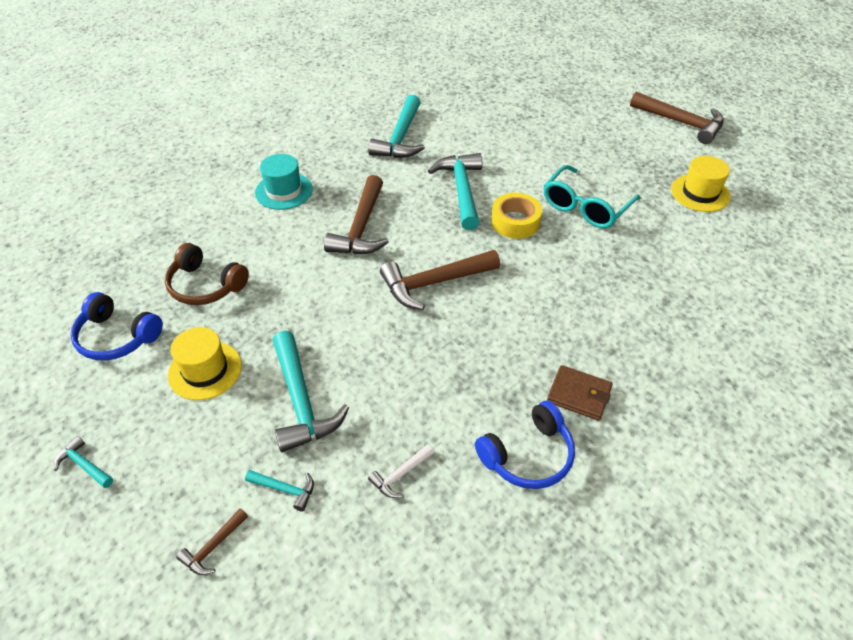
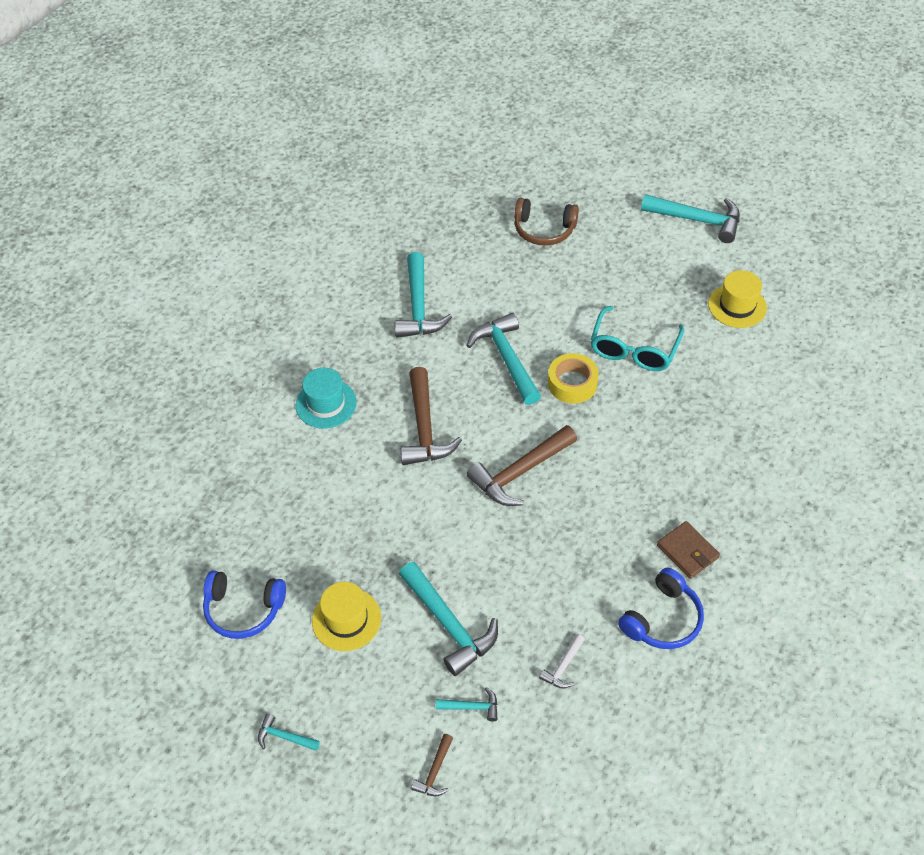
camera: 15 degrees left, 5 degrees up
(205, 285) = (301, 532): brown headphones -> brown headphones (544, 229)
(579, 395) = (687, 551): brown wallet -> brown wallet turned 45 degrees clockwise
(681, 123) = (698, 220): brown hammer -> turquoise hammer

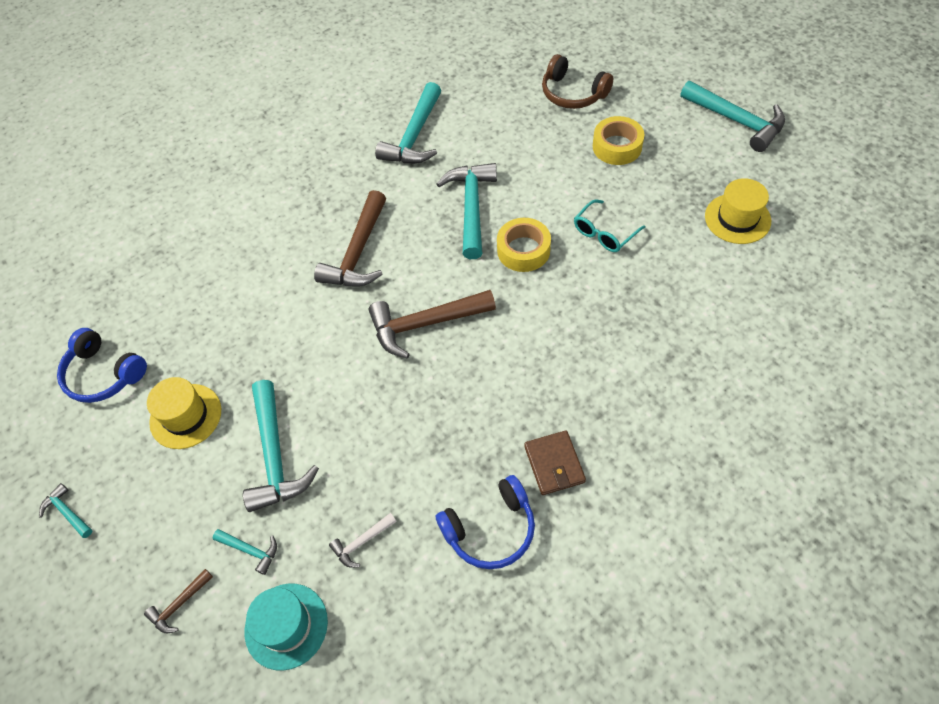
camera: 25 degrees right, 5 degrees up
(326, 404) = (282, 203): turquoise hat -> turquoise hat (286, 626)
(607, 269) = (617, 146): none -> yellow tape
(634, 349) = (604, 233): turquoise glasses -> turquoise glasses, size x0.65

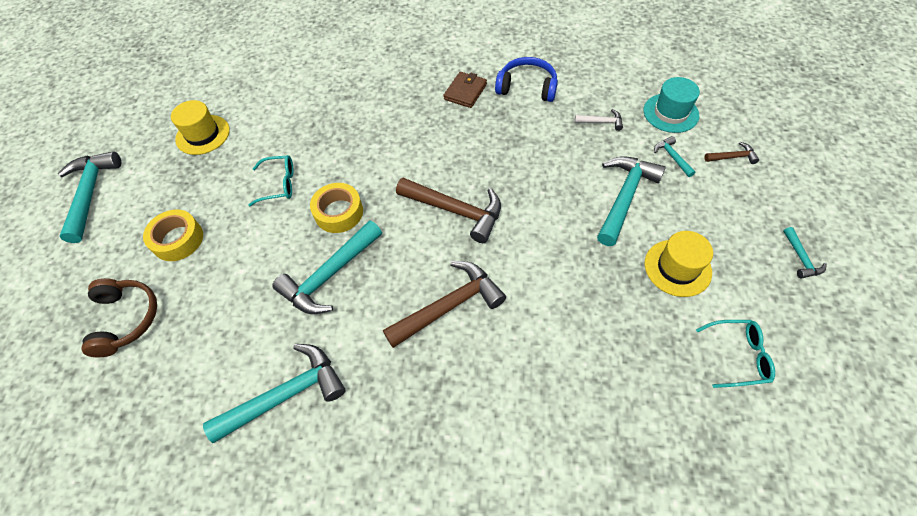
camera: 140 degrees left, 0 degrees up
(104, 374) = (737, 356): blue headphones -> turquoise glasses

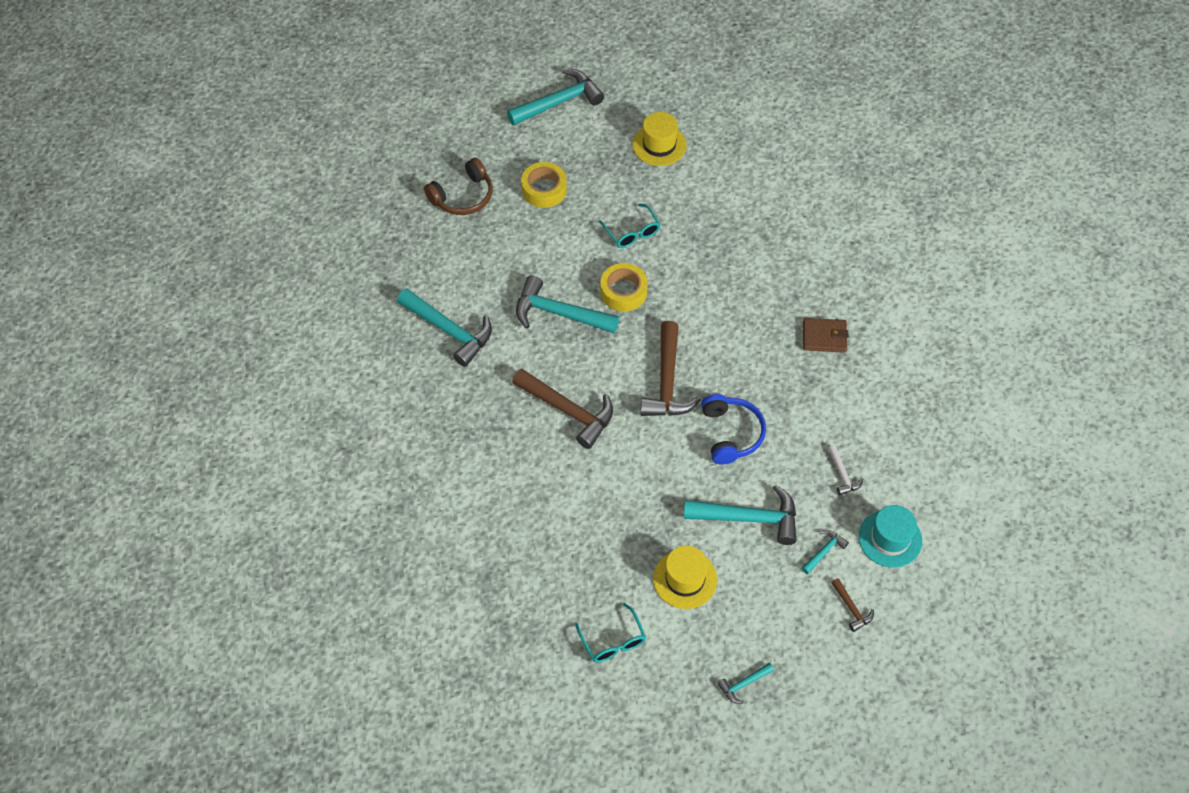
camera: 65 degrees right, 0 degrees up
(527, 87) = (860, 391): blue headphones -> blue headphones (731, 434)

